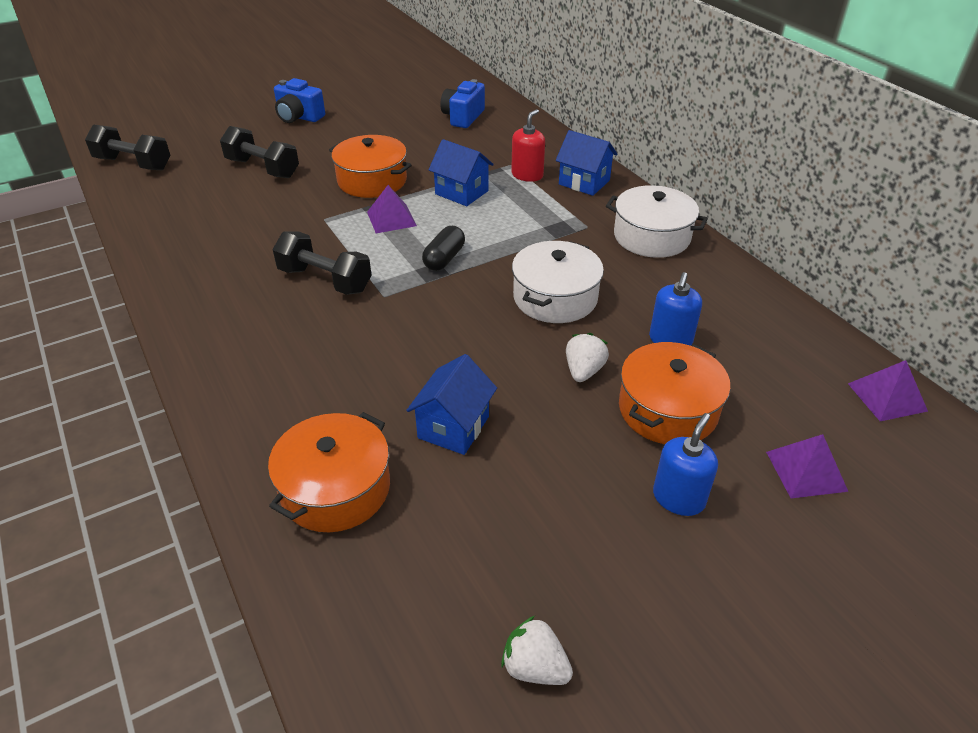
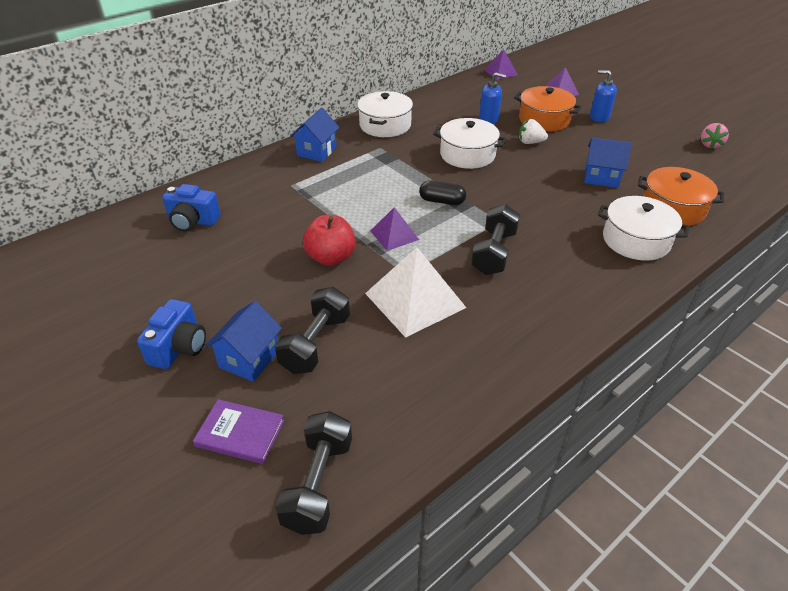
camera: 100 degrees left, 0 degrees up
(199, 139) = (240, 433): none -> purple book
(282, 219) = (415, 300): none -> white pyramid
(283, 412) = (636, 240): none -> white pot
(372, 181) = (331, 257): orange pot -> red apple
(461, 192) = (343, 205): blue house -> blue house (249, 359)
(527, 175) = (308, 176): red soap dispenser -> none
(535, 667) = (710, 145): white strawberry -> pink strawberry

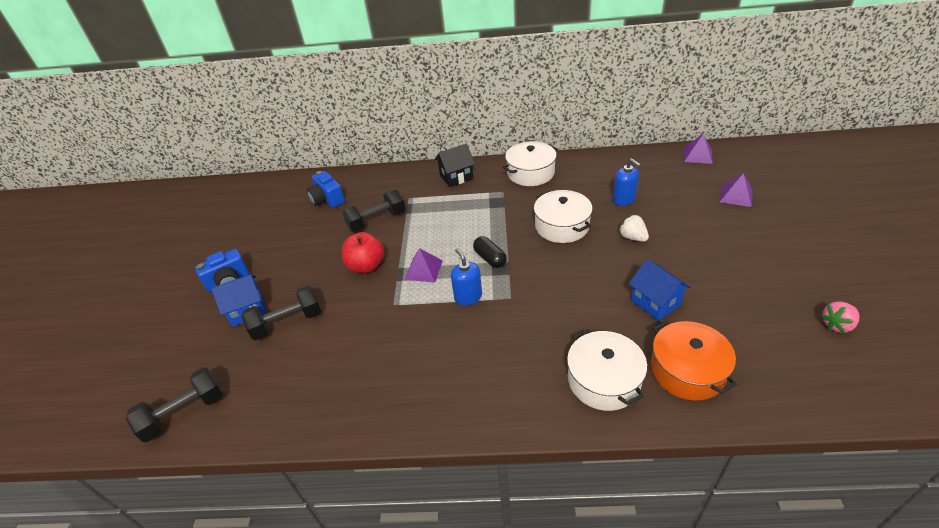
camera: 45 degrees right, 0 degrees up
(240, 433) = (192, 354): purple book -> none
(316, 151) = (456, 177): blue house -> black house
(415, 300) = (374, 328): white pyramid -> none
(494, 253) = (471, 323): black dumbbell -> black dumbbell (376, 221)
(544, 120) = (677, 220): orange pot -> none
(599, 117) = (740, 239): blue soap dispenser -> blue soap dispenser (468, 297)

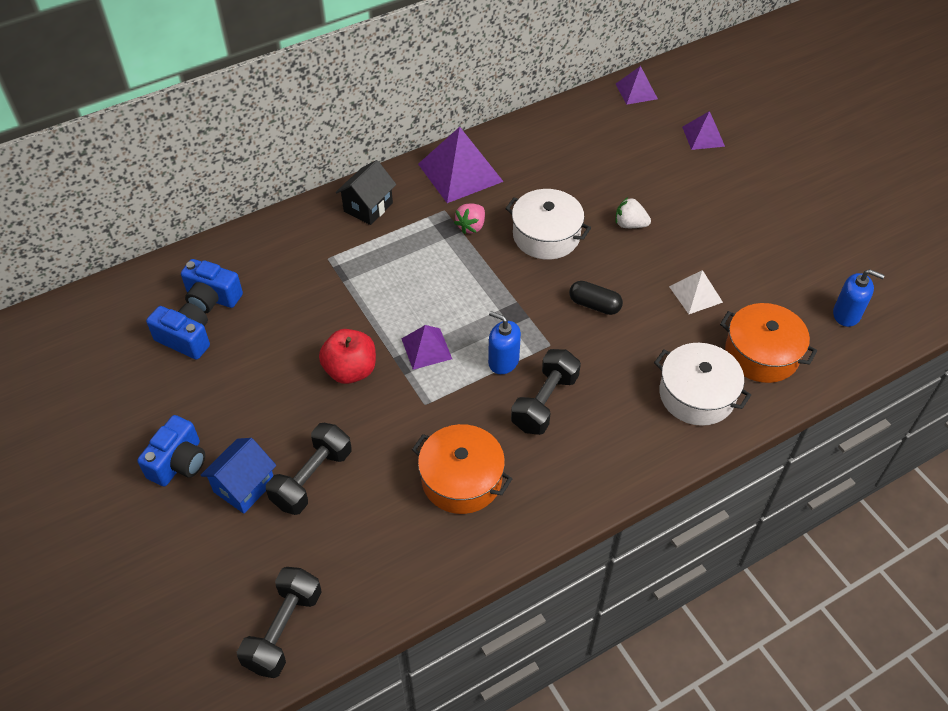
camera: 35 degrees left, 10 degrees up
(295, 216) = (186, 339): none -> blue camera
(375, 365) = (461, 479): none -> orange pot
(376, 221) = (311, 305): black dumbbell -> black dumbbell (545, 402)
(490, 258) = (494, 306): black capsule -> black capsule (594, 305)
(530, 173) = (460, 172): white pot -> purple pyramid
(624, 199) = (592, 177): blue soap dispenser -> blue soap dispenser (846, 314)
(655, 303) = (695, 294): blue house -> white pyramid
(837, 325) = (857, 257): pink strawberry -> pink strawberry (471, 226)

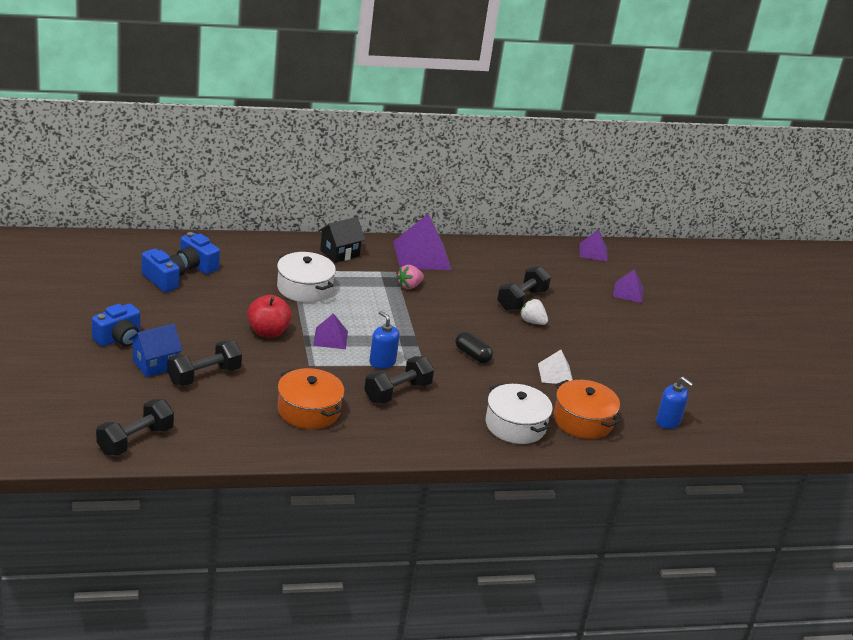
camera: 15 degrees right, 20 degrees down
(546, 235) = (463, 308): white pot -> white pot (304, 288)
(601, 196) = (521, 300): none -> black dumbbell

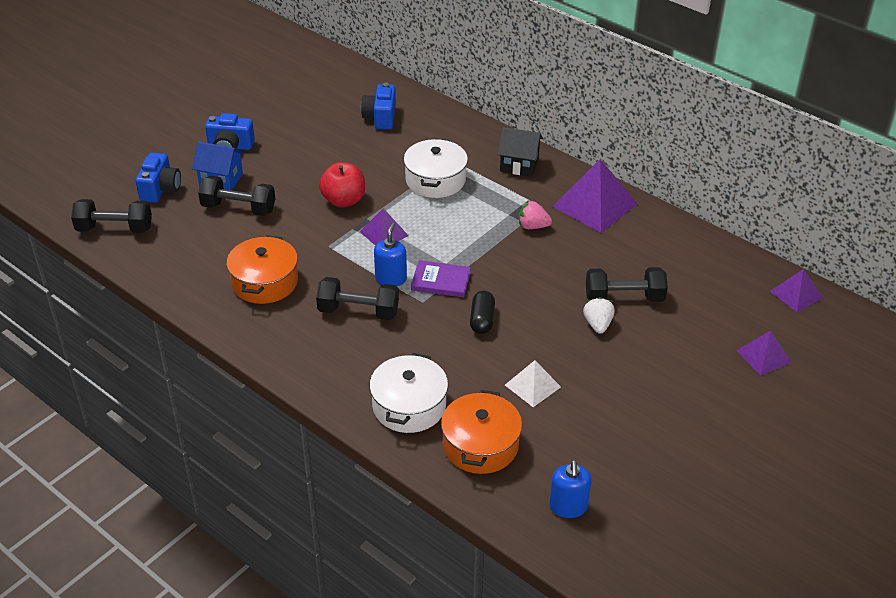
camera: 55 degrees right, 10 degrees up
(164, 280) = (337, 117): blue camera -> blue camera (160, 189)
(413, 347) = (441, 281): none -> purple book

